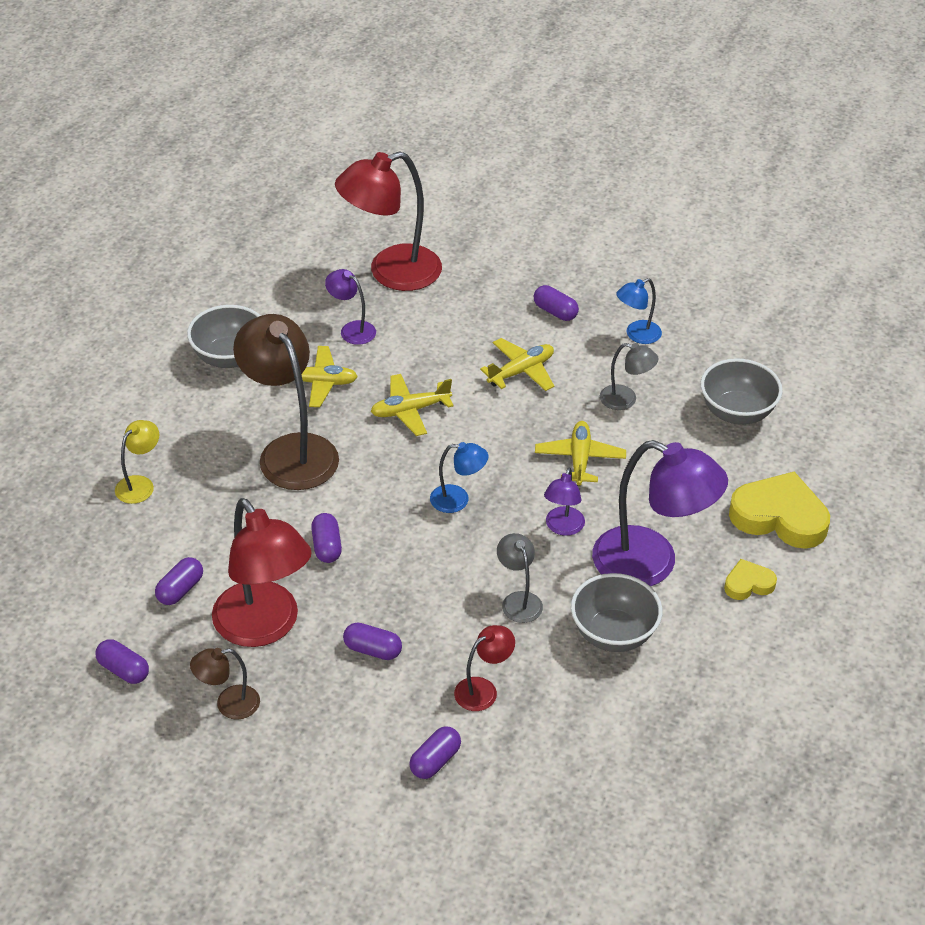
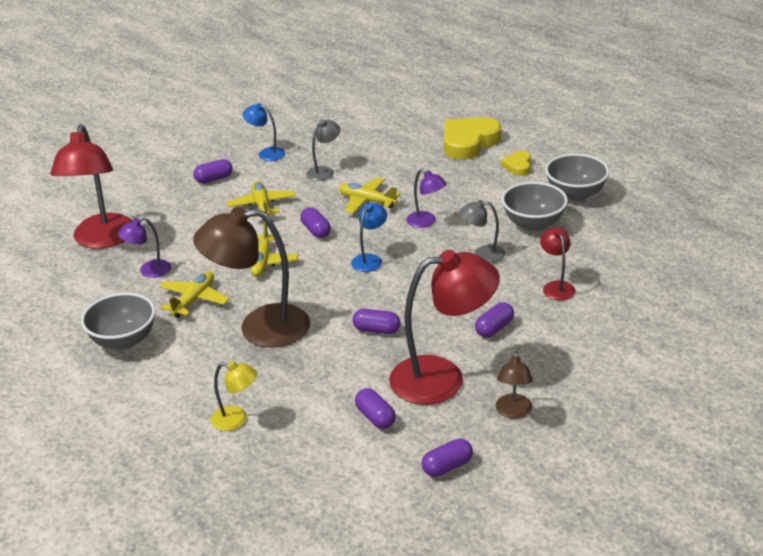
camera: 65 degrees left, 10 degrees down
(140, 484) = (236, 420): yellow lamp -> yellow lamp turned 135 degrees clockwise
(435, 761) = (612, 321): purple capsule -> purple capsule (316, 230)
(637, 335) = (266, 153): blue lamp -> blue lamp turned 120 degrees clockwise
(651, 564) = (480, 196): purple lamp -> none
(737, 412) = (368, 135): grey bowl -> grey bowl (575, 194)

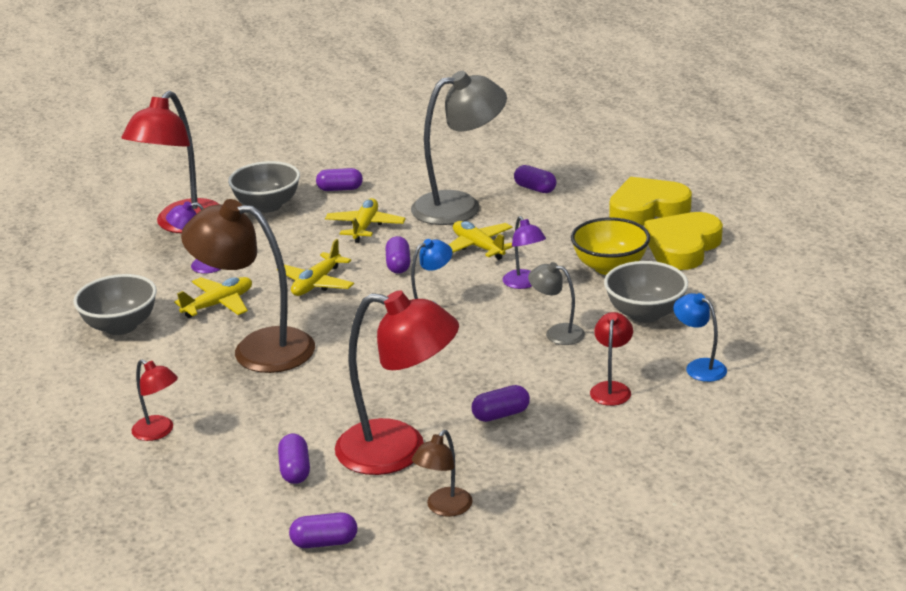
camera: 25 degrees right, 5 degrees down
(236, 420) = (159, 432): yellow lamp -> red lamp
(266, 153) = (415, 174): blue lamp -> blue lamp (699, 367)
(324, 171) = (460, 206): grey lamp -> grey lamp, size x2.08
(376, 330) = (373, 382): purple capsule -> purple capsule (535, 189)
(478, 194) = (610, 267): none -> yellow bowl
(518, 166) = (682, 247): yellow heart -> yellow heart, size x1.95
(575, 194) = (725, 293): grey bowl -> grey bowl (267, 206)

